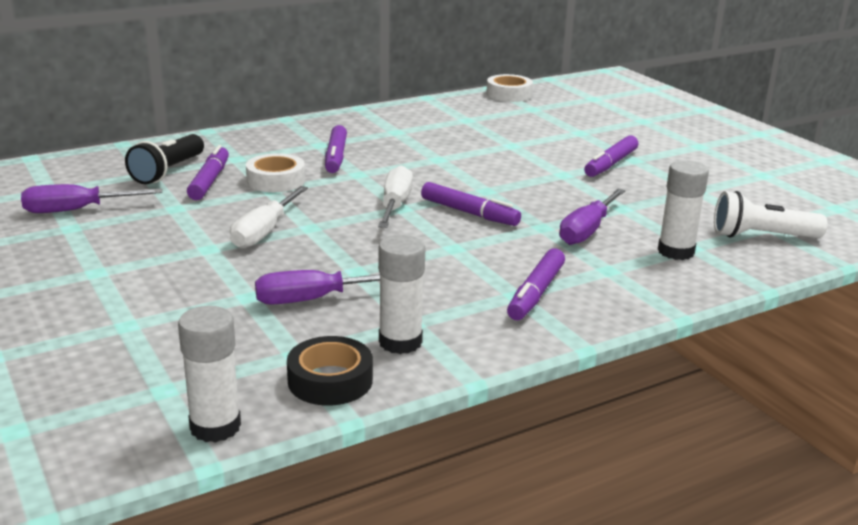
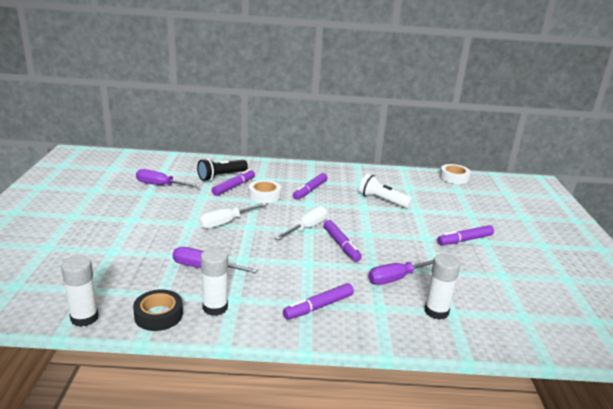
camera: 30 degrees right, 0 degrees up
(761, 236) = (509, 322): white flashlight -> white flashlight (382, 200)

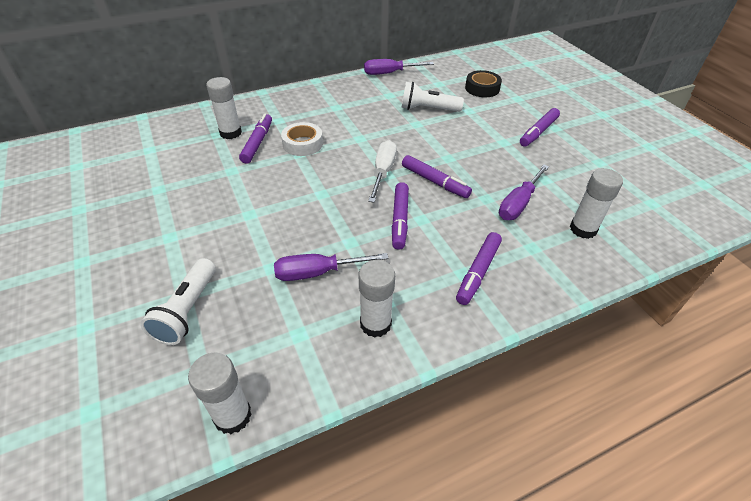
camera: 25 degrees left, 20 degrees up
(107, 259) = (187, 310): none -> white flashlight
(158, 315) = (321, 366): black tape -> black tape (482, 88)
(160, 185) = (165, 171): purple screwdriver -> purple screwdriver (390, 73)
(221, 176) = (230, 133): black flashlight -> white glue stick
(226, 222) = (290, 198): white screwdriver -> none
(310, 190) = (346, 120): purple marker -> purple marker (400, 219)
(454, 178) = (469, 58): white tape -> none

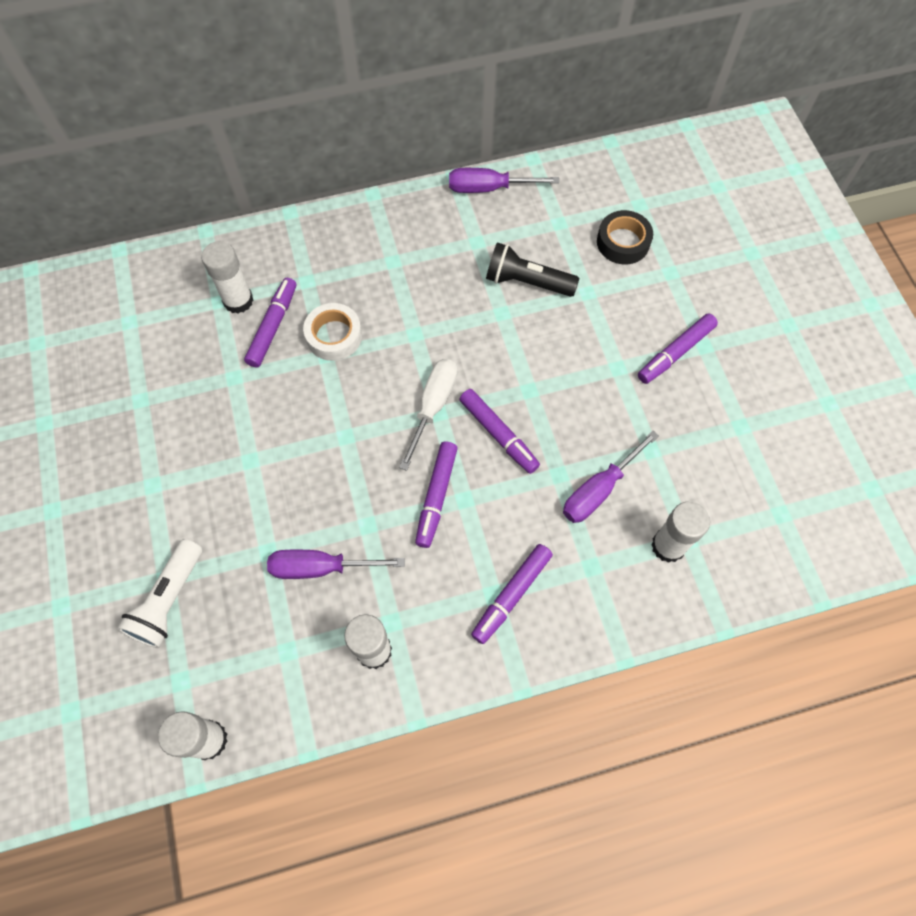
camera: 10 degrees right, 20 degrees up
(428, 109) = (527, 282): white flashlight -> black flashlight

